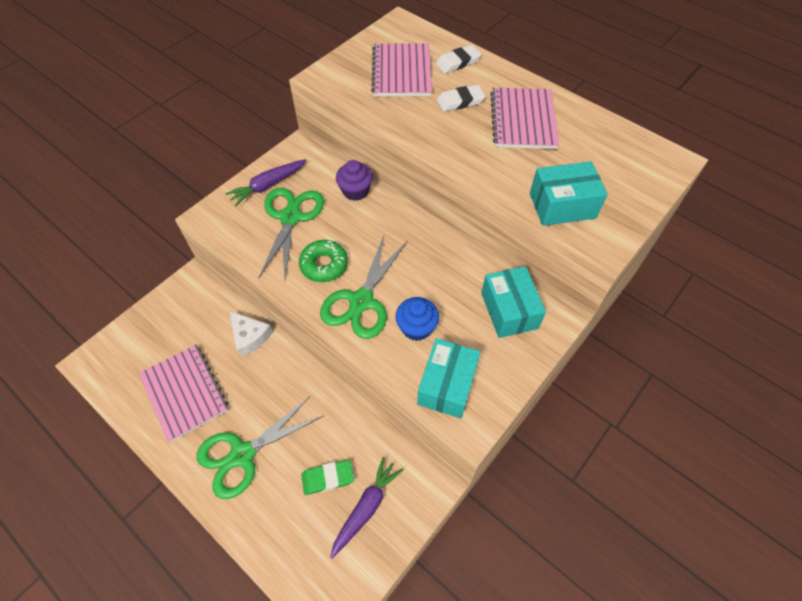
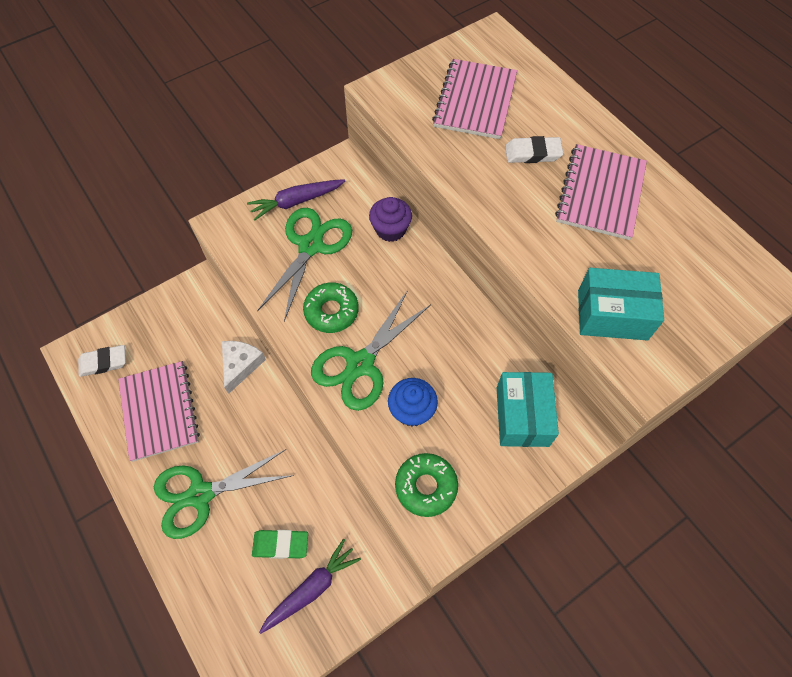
camera: 15 degrees right, 5 degrees up
(250, 336) = (241, 365): white cheese -> white cheese turned 135 degrees counterclockwise
(447, 385) = (426, 486): turquoise box -> green donut
(458, 62) = (546, 101): white eraser -> white eraser (103, 362)

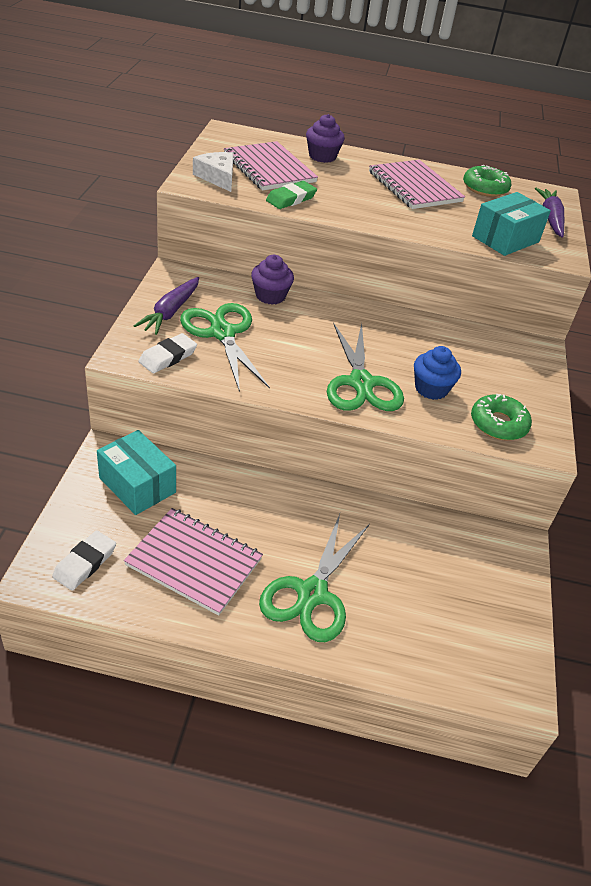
camera: 50 degrees left, 20 degrees down
(241, 365) = (225, 483): white cheese -> white cheese (218, 177)
(280, 545) = (418, 578): green eraser -> green eraser (291, 199)
(312, 588) = (476, 587): purple carrot -> purple carrot (550, 218)
(331, 311) = (296, 364): green donut -> green donut (485, 188)
(522, 416) = (497, 353): turquoise box -> turquoise box (137, 485)
(532, 153) = (347, 182): white eraser -> white eraser (168, 357)
(549, 107) = (322, 156): none -> purple cupcake

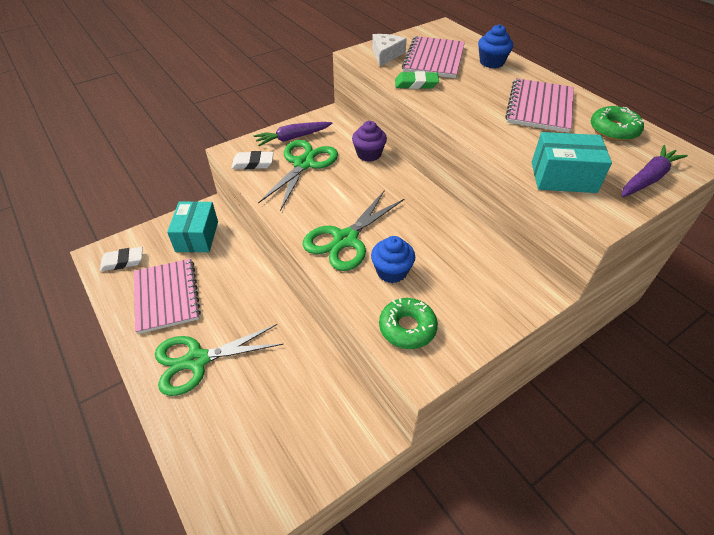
camera: 50 degrees right, 5 degrees up
(322, 156) = (491, 62): purple cupcake -> blue cupcake

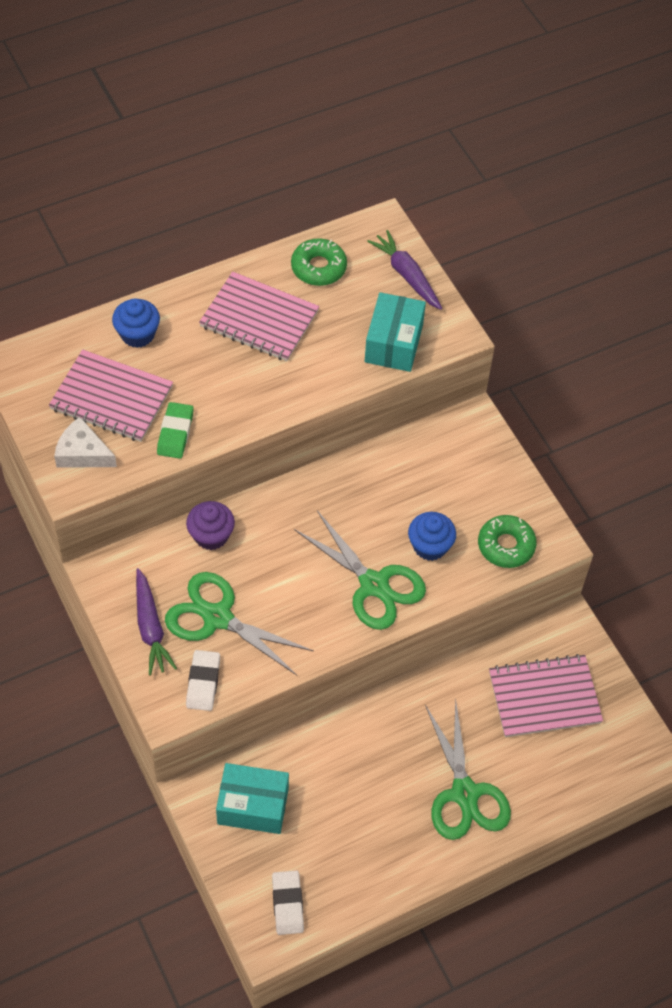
camera: 85 degrees left, 10 degrees up
(166, 296) = (361, 837): pink notebook -> pink notebook (544, 697)

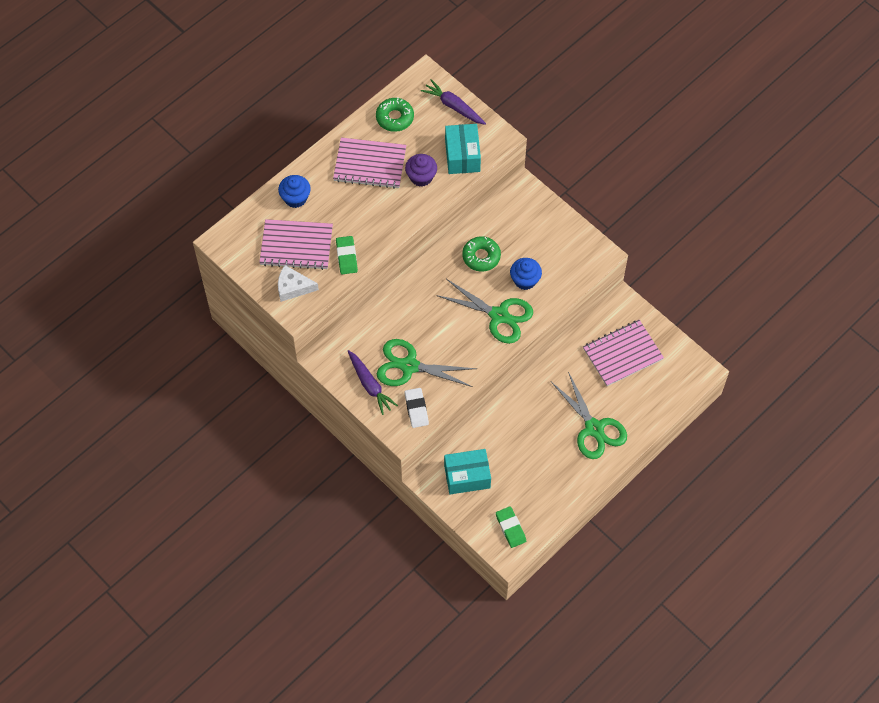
camera: 15 degrees left, 5 degrees up
(211, 535) = (384, 315): purple cupcake -> purple cupcake (421, 177)
(287, 904) = (510, 528): white eraser -> green eraser
(506, 545) = (572, 265): green donut -> green donut (481, 256)

